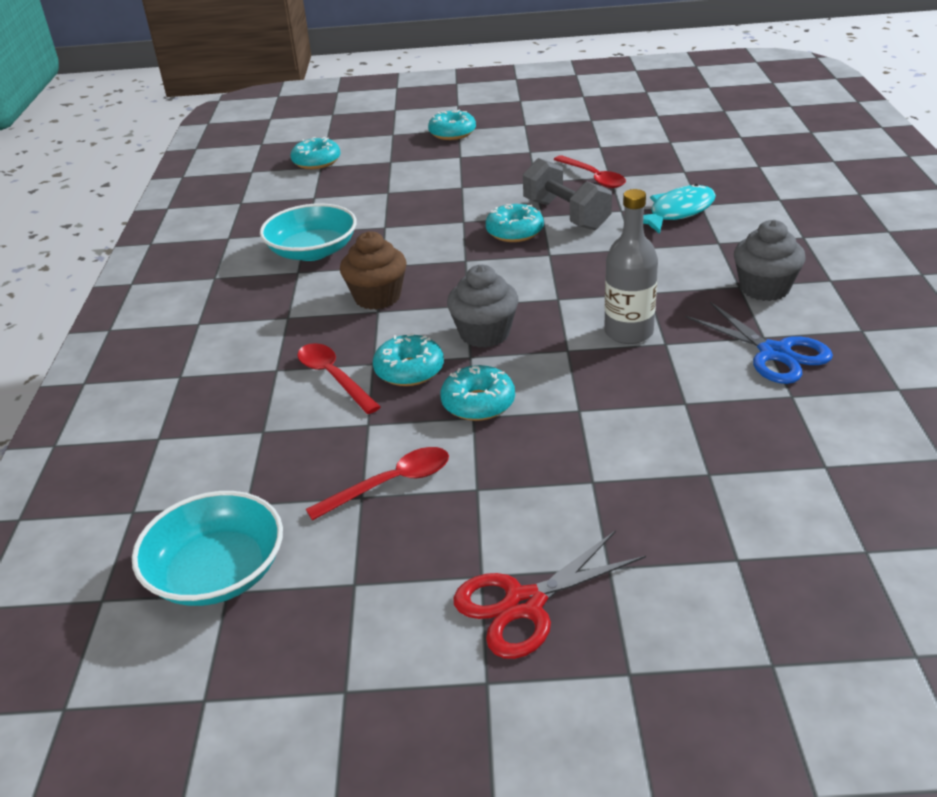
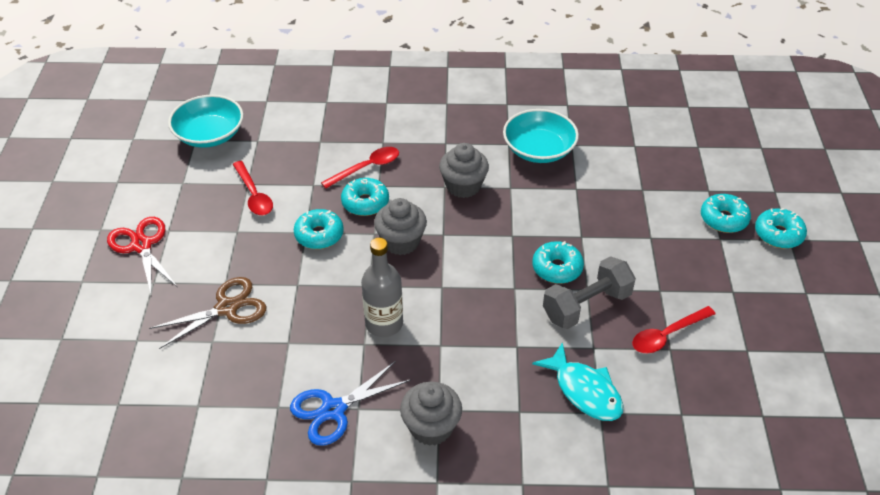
camera: 90 degrees right, 10 degrees up
(316, 162) = (707, 143): turquoise donut -> turquoise donut (723, 219)
(377, 297) = (463, 186): brown cupcake -> grey cupcake
(641, 469) = (227, 308): none -> brown scissors

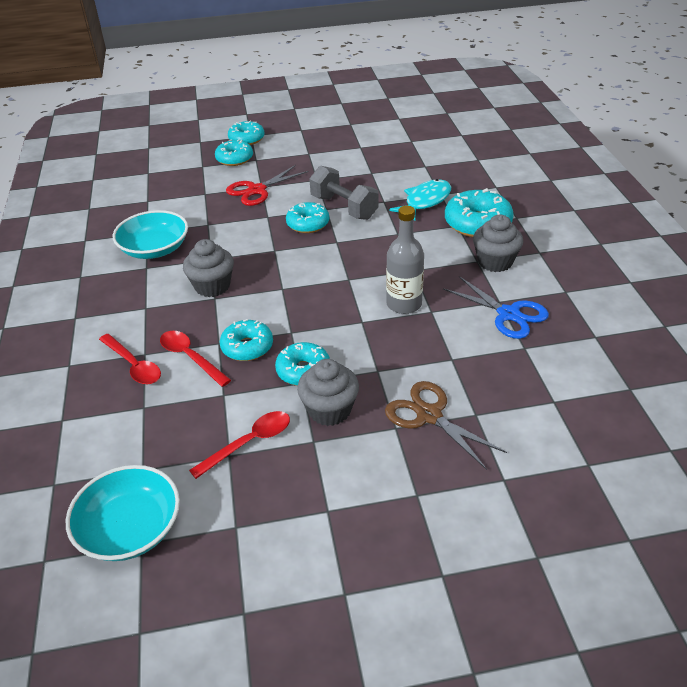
camera: 100 degrees left, 5 degrees down
(141, 245) = (362, 530): red scissors -> red scissors (256, 190)
(401, 242) = (299, 312): grey cupcake -> grey cupcake (329, 410)
(518, 434) = (477, 223): none -> turquoise donut
(667, 335) = (359, 174): red spoon -> red spoon (133, 365)

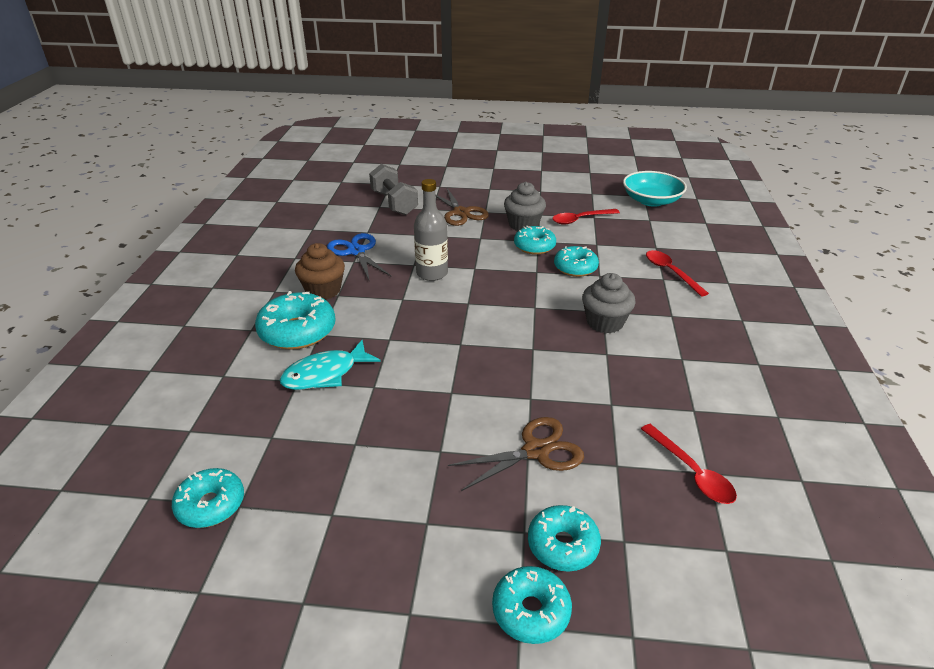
camera: 165 degrees left, 5 degrees down
(155, 249) = (677, 381): turquoise bowl -> none
(190, 357) = (623, 269): red spoon -> red spoon (691, 472)
(256, 190) = (536, 451): red scissors -> brown scissors
(308, 224) = (483, 374): turquoise donut -> turquoise donut (211, 505)
(344, 207) = (428, 388): grey dumbbell -> grey dumbbell (394, 203)
(495, 262) = (323, 290): grey cupcake -> brown cupcake

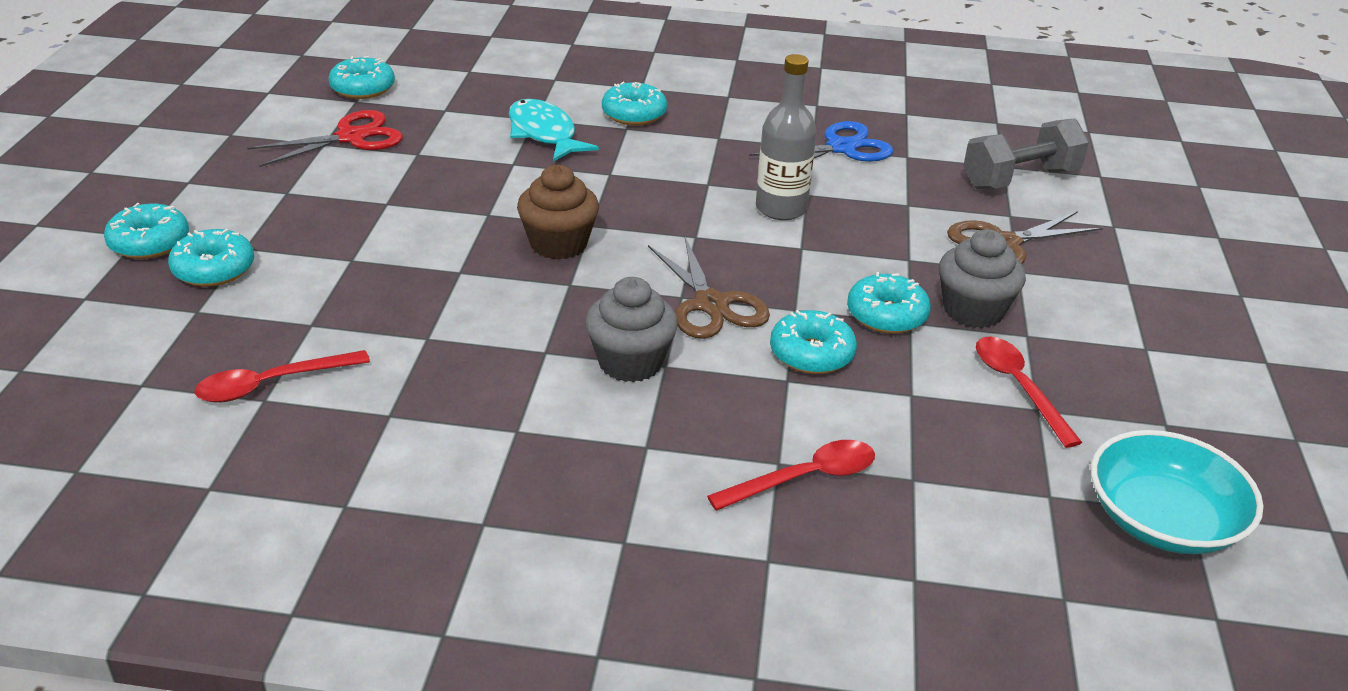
camera: 90 degrees right, 0 degrees up
(297, 331) = (634, 114): turquoise donut -> turquoise donut, size x0.65
(320, 494) = (351, 137): none -> red scissors
(323, 290) = (729, 127): brown cupcake -> brown cupcake (558, 244)
(536, 451) = (360, 266): brown scissors -> brown scissors (711, 305)

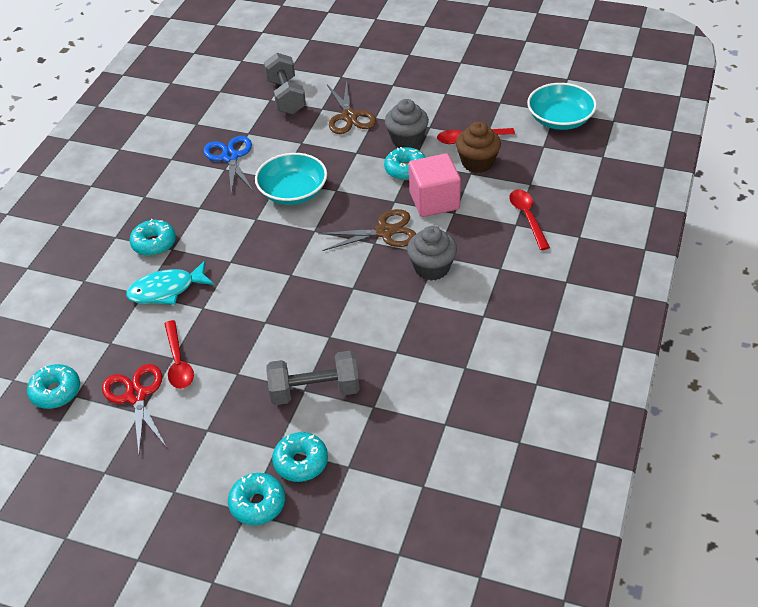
camera: 75 degrees left, 10 degrees up
(272, 384) = (431, 421): red spoon -> red spoon (178, 362)
(348, 268) = (315, 391): none -> grey dumbbell
(558, 244) = (309, 290): brown cupcake -> brown cupcake (477, 163)
(781, 208) = (293, 192): grey bottle -> turquoise bowl
(811, 354) = (434, 201): turquoise donut -> pink cube

